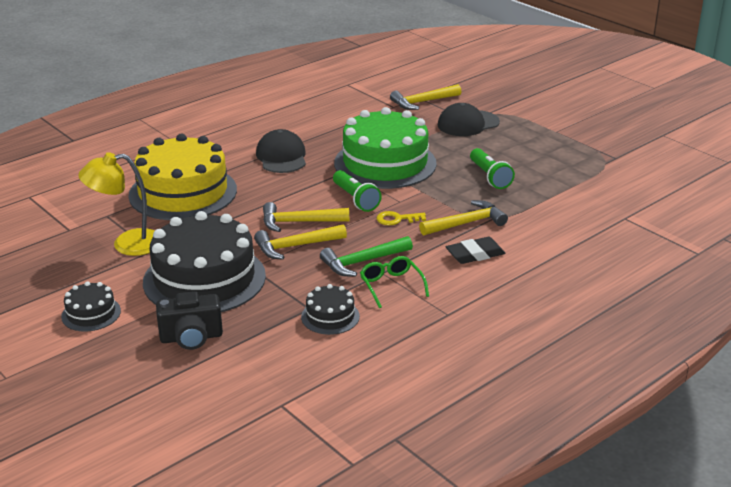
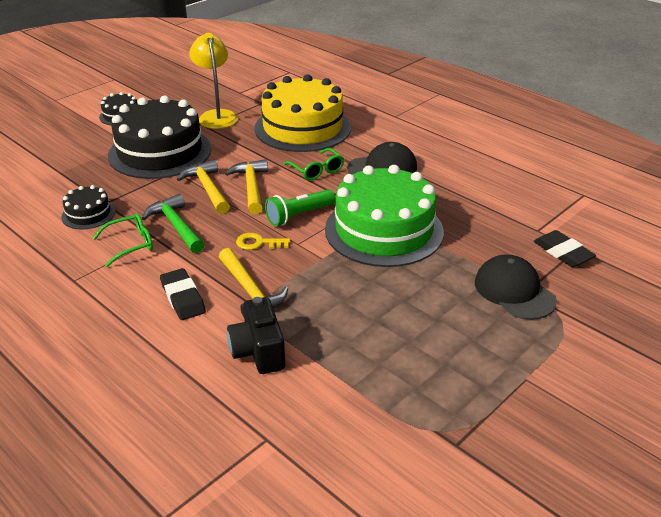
camera: 85 degrees right, 5 degrees up
(191, 337) = (78, 155): black camera -> black camera (258, 351)
(276, 188) = (316, 170): none -> green glasses
(397, 219) = (258, 243): yellow key -> yellow key turned 75 degrees counterclockwise
(423, 102) = (563, 252): yellow hammer -> black eraser
(490, 177) = (366, 310): green flashlight -> none

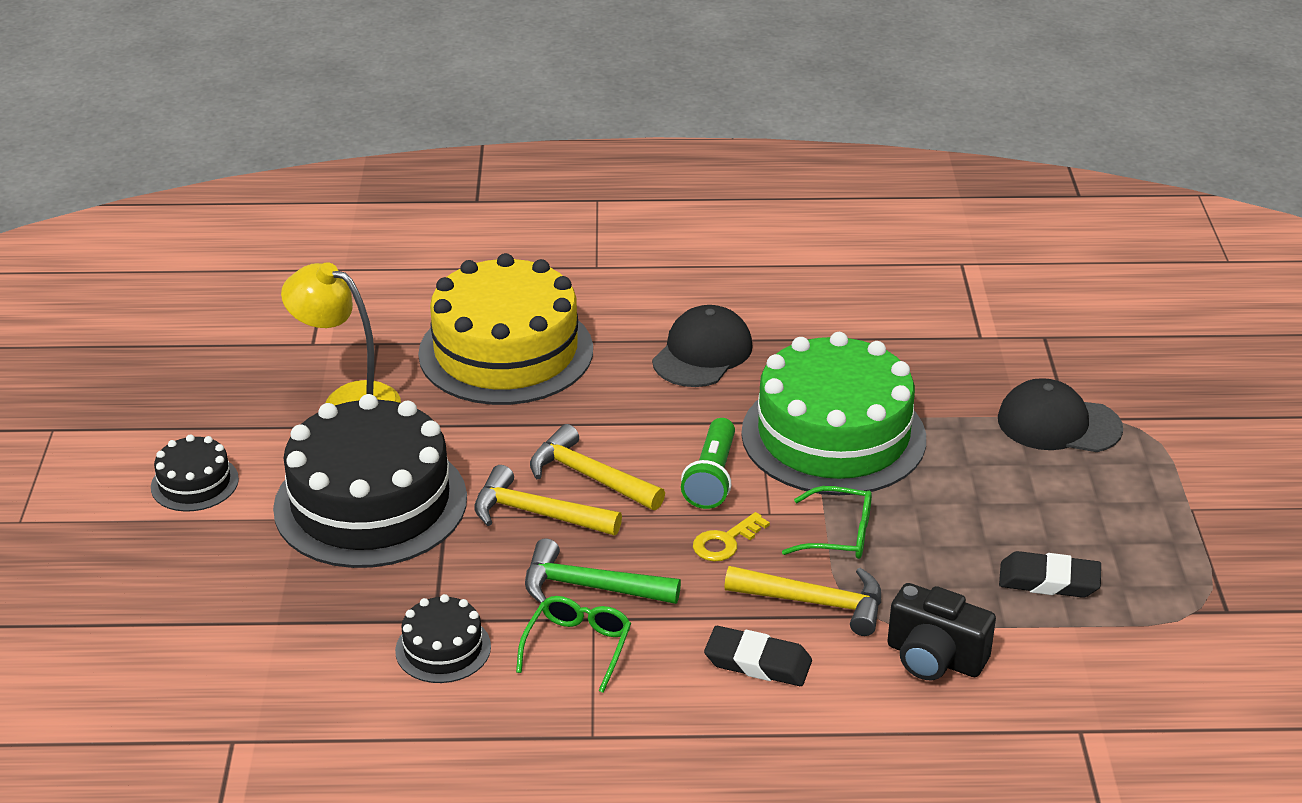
camera: 45 degrees left, 0 degrees up
(316, 170) = (630, 404): green glasses -> green glasses (839, 534)
(563, 252) = (1038, 349): black eraser -> black eraser (1049, 581)

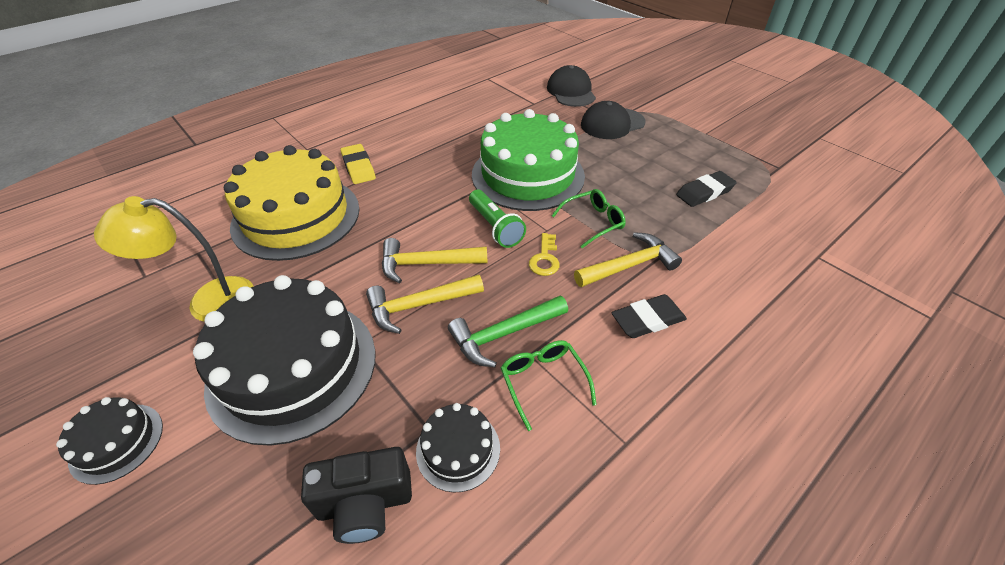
camera: 40 degrees left, 10 degrees up
(633, 322) = (358, 167): none -> yellow eraser
(702, 353) = (415, 166): black cap -> black cap (571, 91)
(934, 658) = (717, 260): black camera -> black camera (365, 504)

